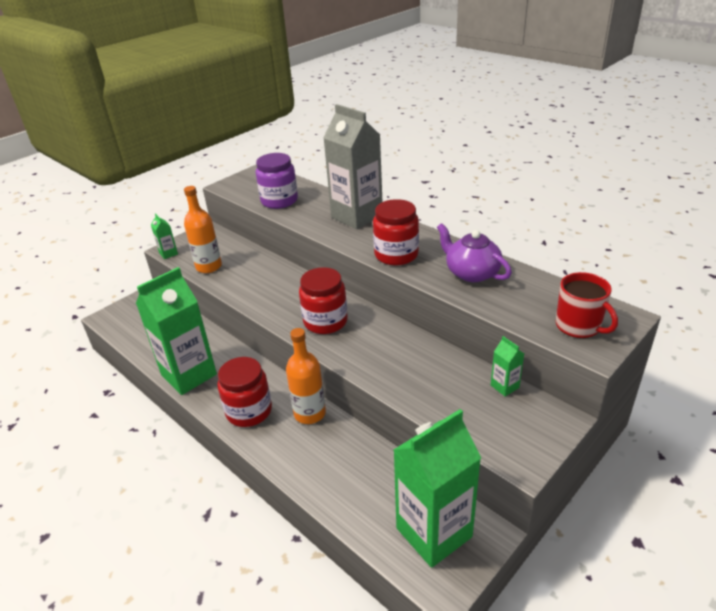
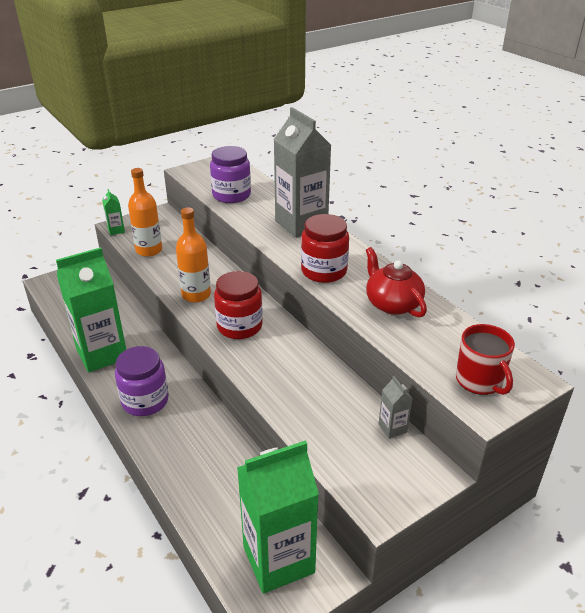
camera: 10 degrees right, 0 degrees up
(249, 411) = (145, 401): red jar -> purple jar
(309, 413) = (202, 415): orange bottle -> orange bottle (196, 295)
(471, 273) = (392, 304): purple teapot -> red teapot
(504, 386) = (392, 428): green carton -> grey carton

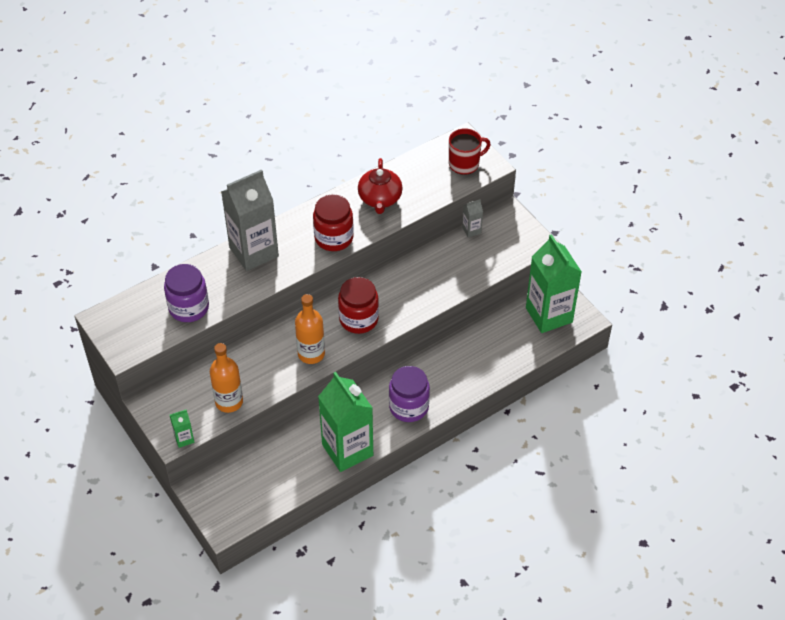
camera: 90 degrees left, 15 degrees up
(392, 304) = (380, 199): red teapot -> red teapot turned 60 degrees counterclockwise

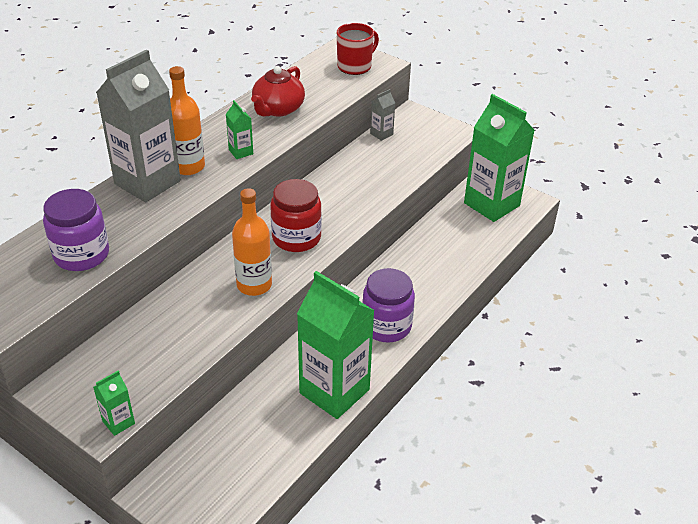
camera: 20 degrees left, 10 degrees down
(229, 402) = (167, 362): orange bottle -> orange bottle (188, 166)
(334, 238) = (241, 152): red jar -> green carton
(380, 199) = (278, 109): red teapot -> red teapot turned 45 degrees clockwise

